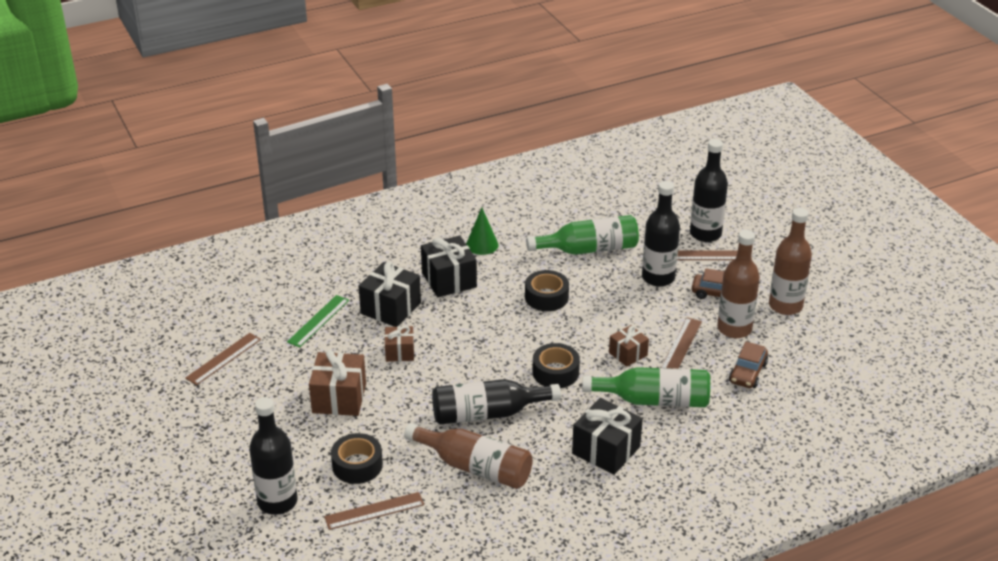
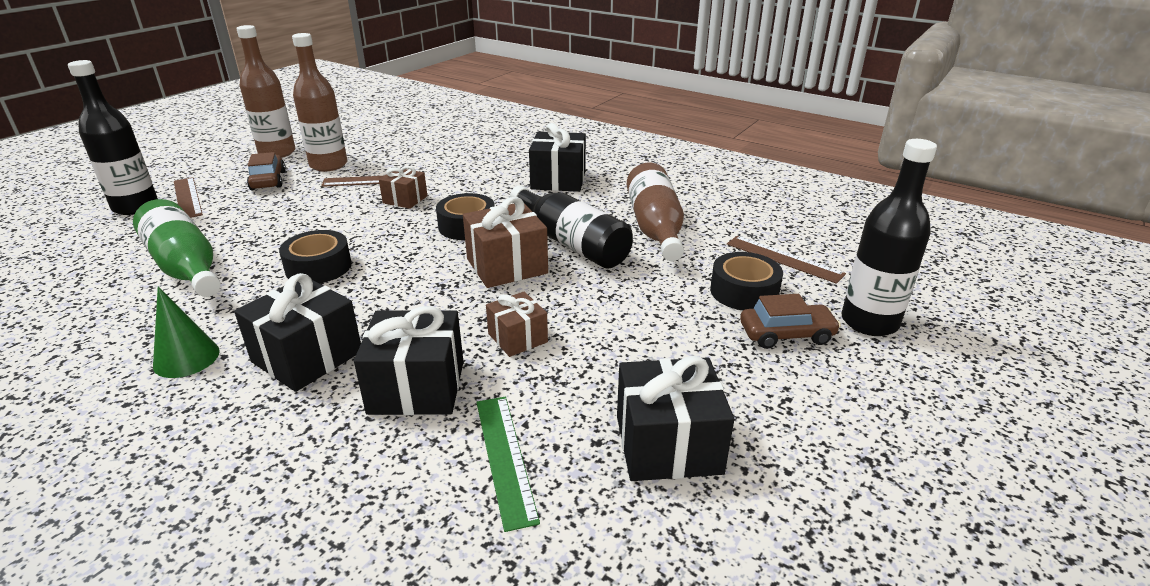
camera: 120 degrees left, 5 degrees down
(223, 358) = (712, 538): brown ruler -> none
(277, 370) = (668, 444): none -> black gift
(318, 321) = (505, 457): green ruler -> green ruler turned 75 degrees clockwise
(339, 398) = (658, 351): brown gift -> brown gift (507, 266)
(653, 400) = (468, 176): green bottle -> none
(658, 278) = (245, 213): black bottle -> none
(748, 373) = (395, 150): brown car -> brown car (786, 334)

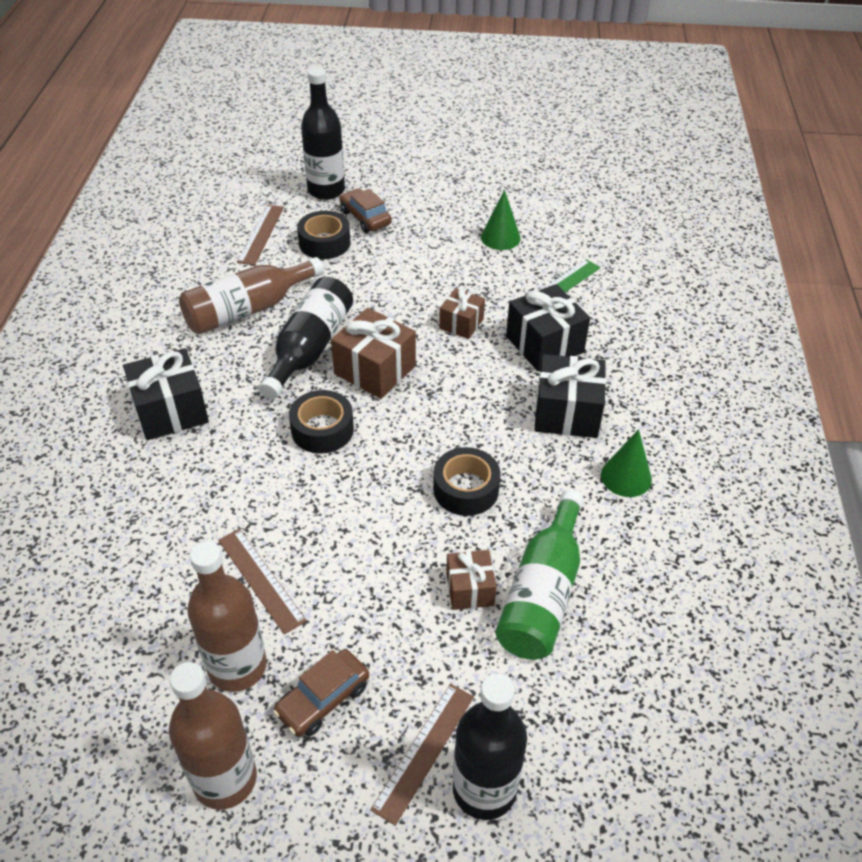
camera: 120 degrees left, 15 degrees up
(405, 199) = (294, 513): brown gift -> brown gift (470, 589)
(668, 444) = (500, 237): black gift -> green cone

